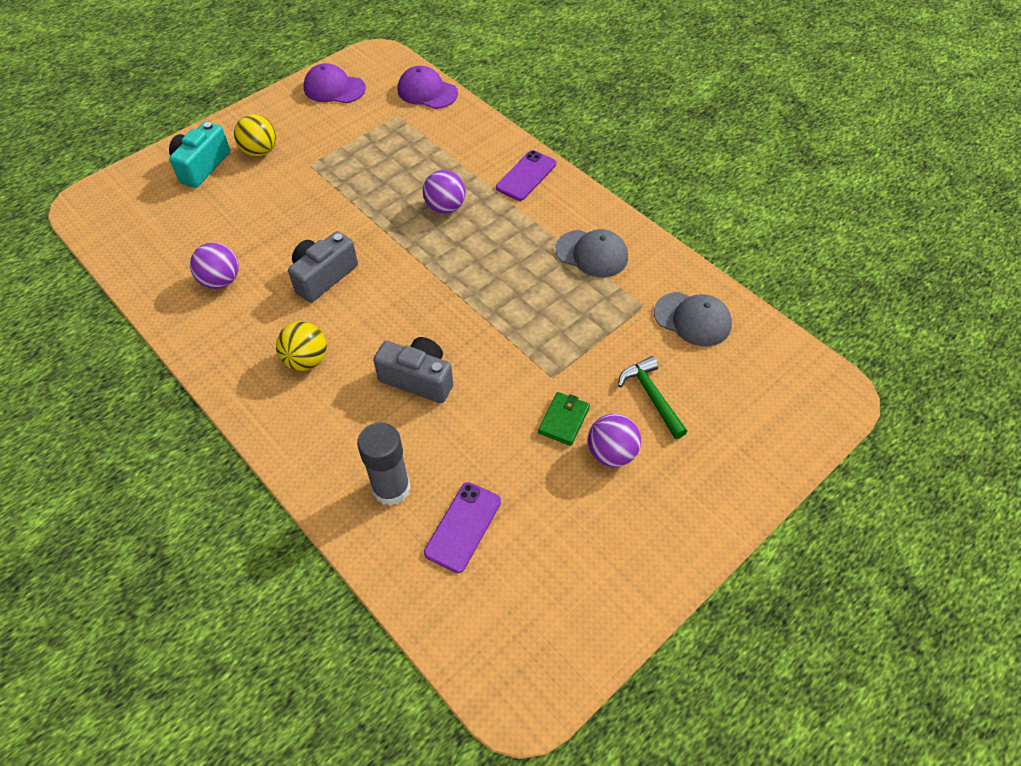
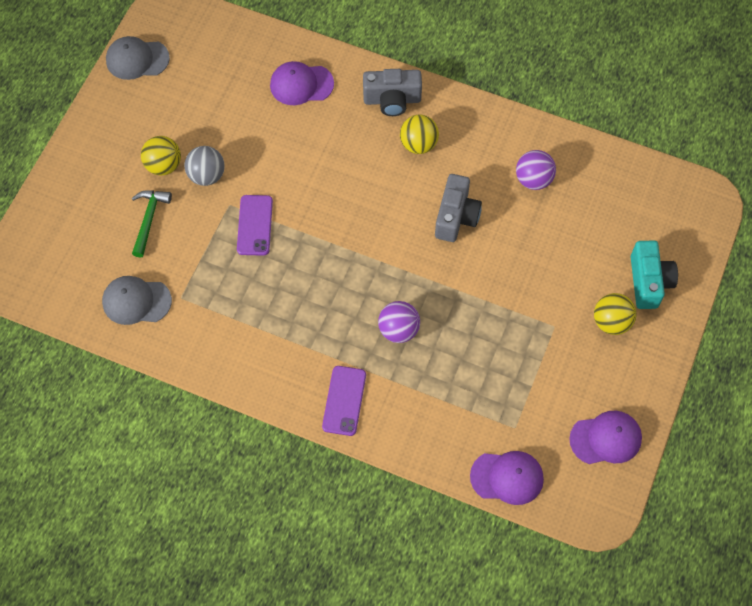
camera: 155 degrees right, 10 degrees up
(391, 488) = (301, 84): grey glue stick -> purple cap
(418, 379) = (327, 163): grey camera -> grey camera (392, 100)
(463, 527) = (242, 80): purple phone -> purple phone (255, 225)
(563, 420) = (207, 175): green wallet -> grey ball
(592, 253) = (244, 333): grey cap -> grey cap (137, 59)
(611, 453) = (163, 165): purple ball -> yellow ball
(651, 396) = (149, 219): green hammer -> green hammer turned 120 degrees counterclockwise

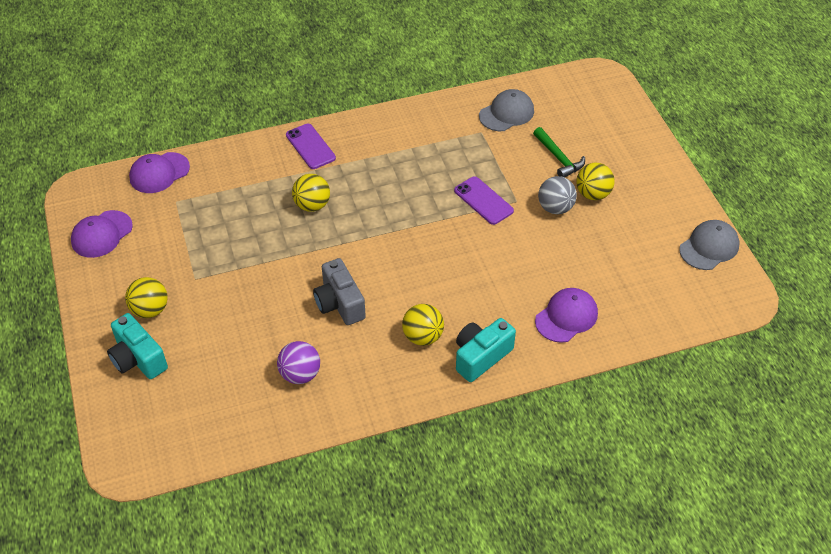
camera: 140 degrees right, 15 degrees down
(392, 100) = (481, 356): grey camera -> turquoise camera
(398, 330) = (312, 205): purple ball -> yellow ball

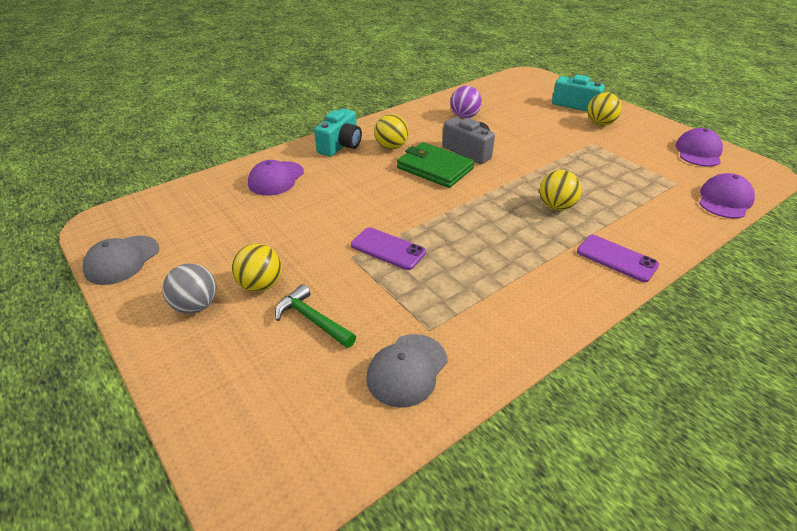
camera: 160 degrees right, 10 degrees down
(393, 286) = (434, 168): none -> green wallet
(555, 208) = (304, 260): grey ball -> grey ball (196, 306)

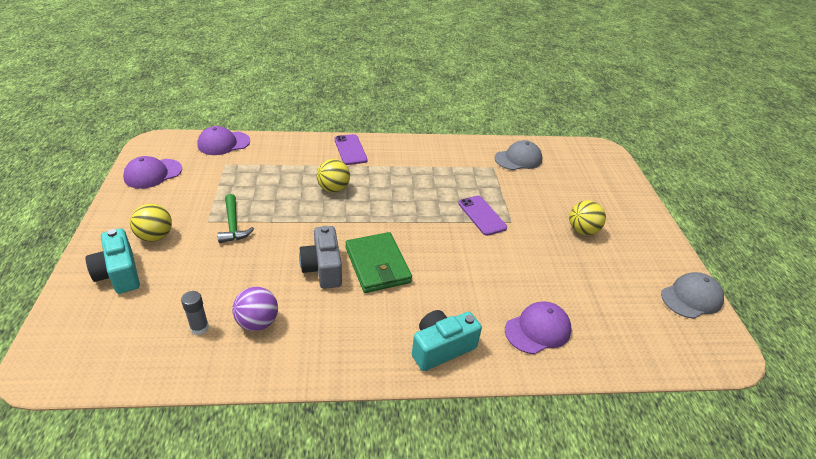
camera: 150 degrees left, 0 degrees up
(196, 306) = (629, 236): grey ball -> none
(312, 320) = (556, 198): green hammer -> green hammer (233, 225)
(391, 147) = (389, 315): yellow ball -> none
(490, 105) = (199, 328): none -> grey glue stick

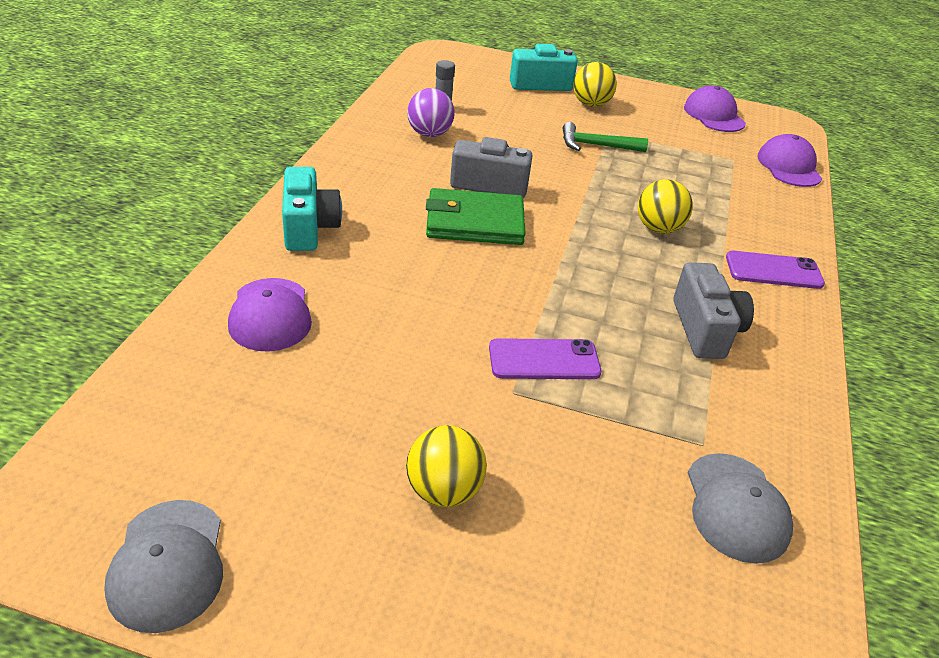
camera: 110 degrees right, 0 degrees up
(417, 169) = (705, 329): none -> grey camera

